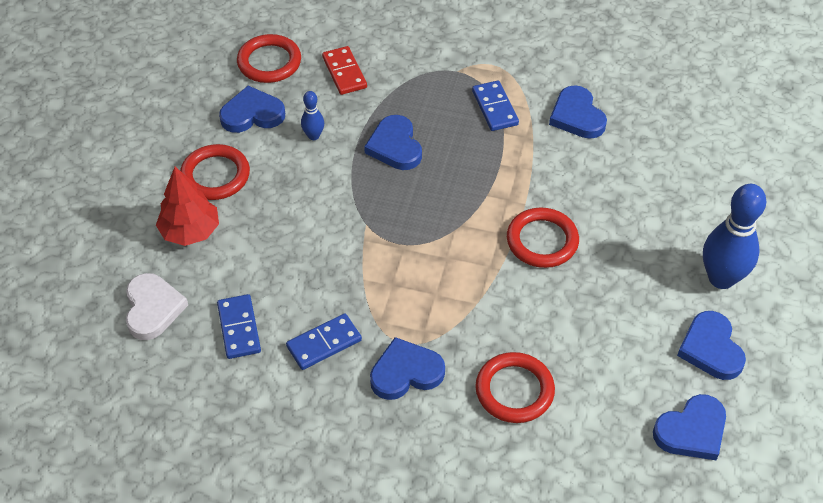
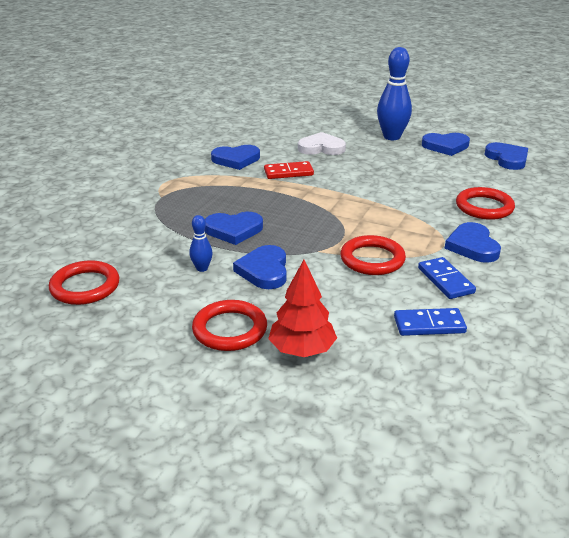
camera: 80 degrees left, 20 degrees down
(153, 308) = (403, 380): white heart -> white heart (321, 148)
(252, 114) = (154, 301): blue heart -> blue heart (264, 270)
(344, 72) = (129, 246): red domino -> red domino (288, 172)
(495, 108) = (212, 186): blue domino -> none
(542, 241) = (351, 184): red ring -> red ring (372, 259)

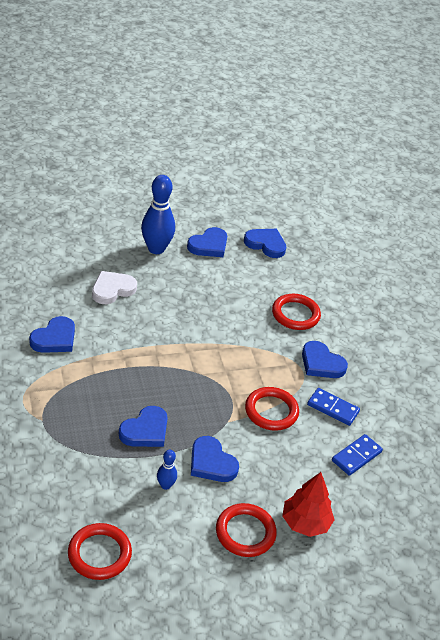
camera: 45 degrees left, 10 degrees up
(288, 172) = (117, 336): red domino -> none

